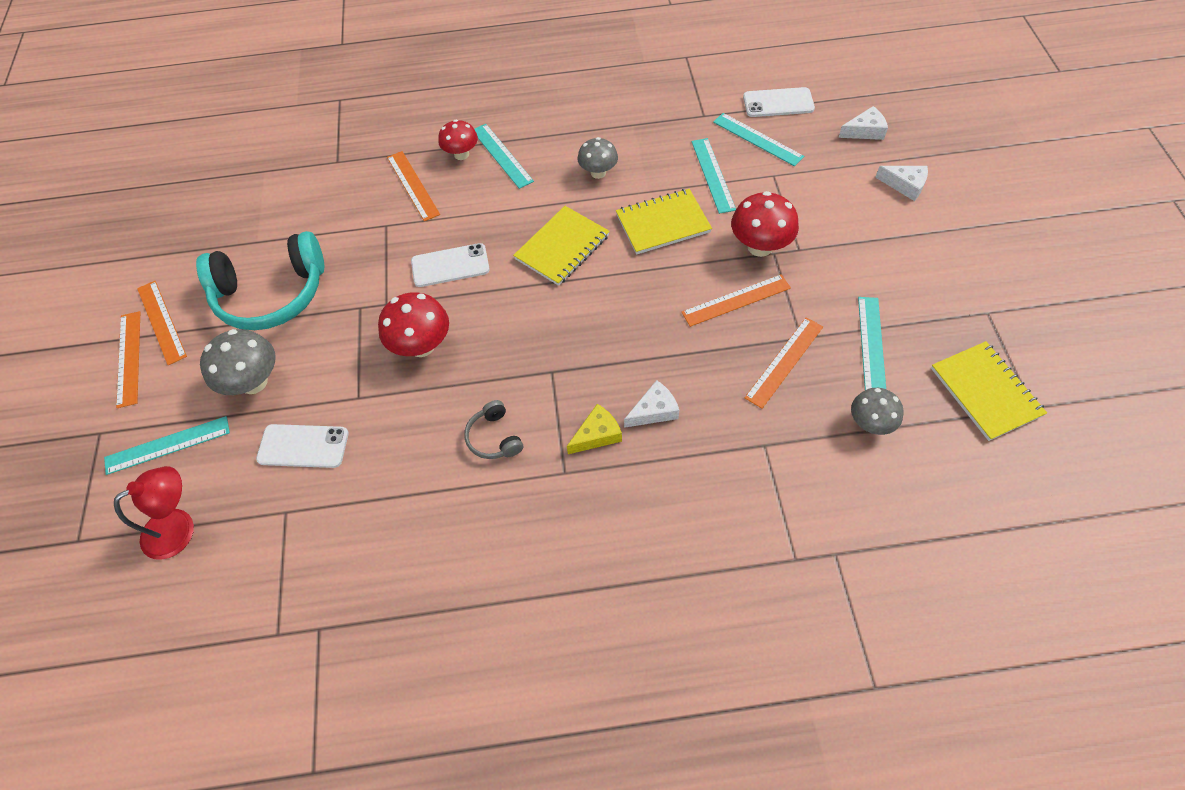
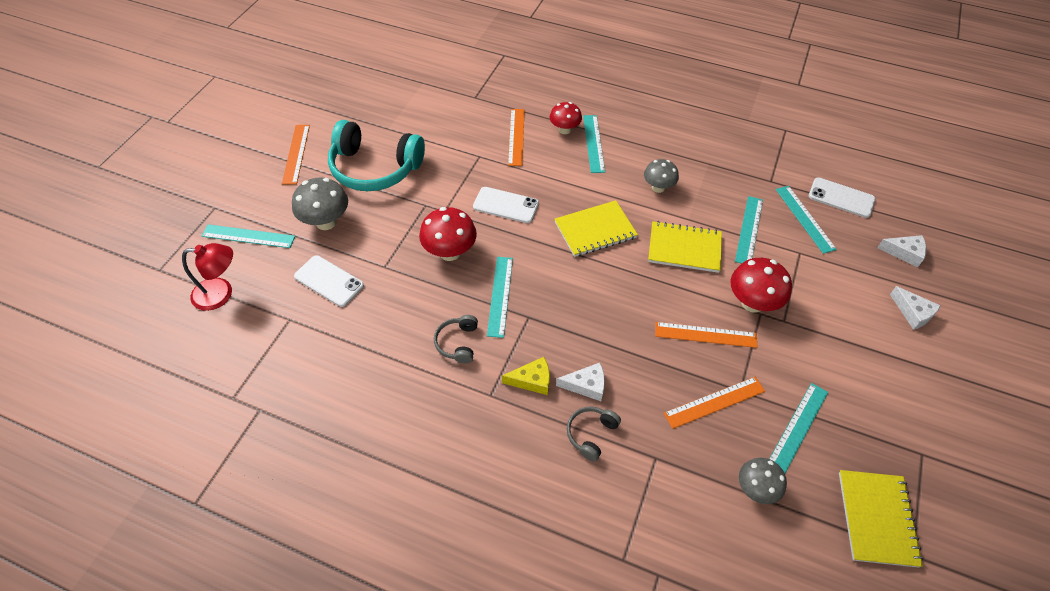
camera: 25 degrees right, 5 degrees down
(129, 358) = (262, 168): orange ruler -> none
(507, 365) = (500, 296): none -> turquoise ruler
(689, 456) = (591, 434): none -> grey headphones

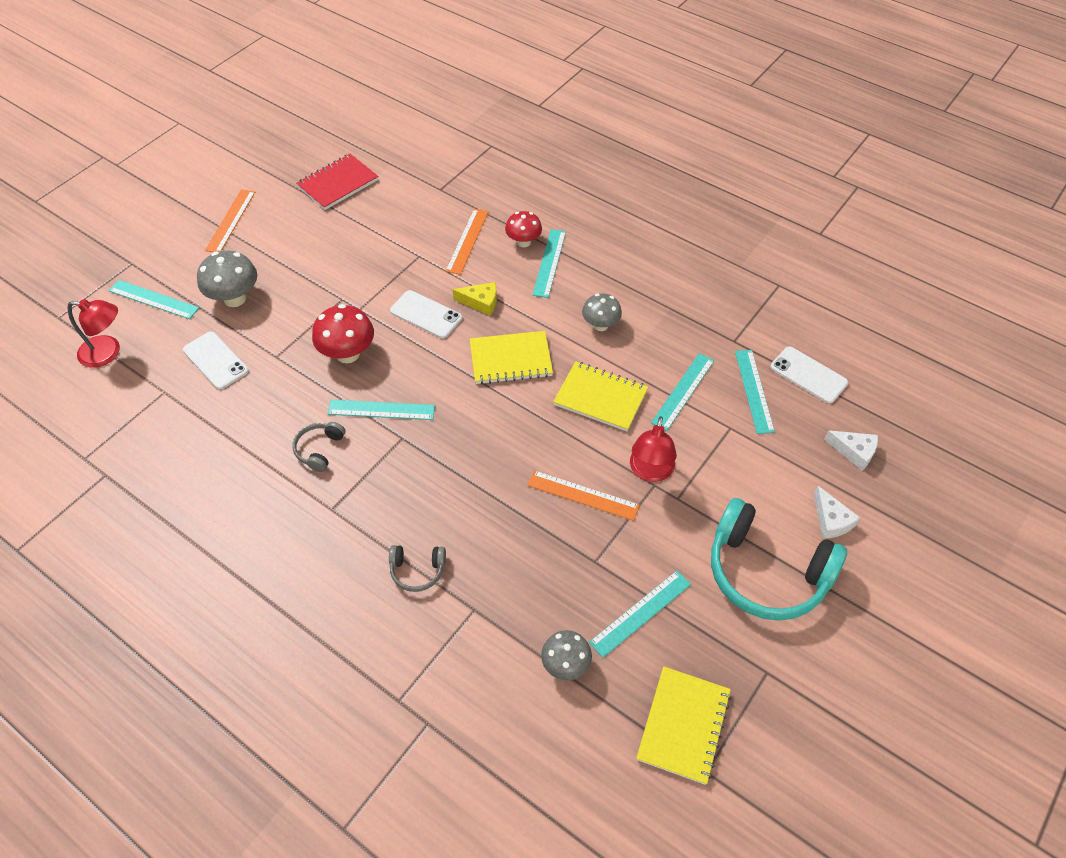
camera: 15 degrees right, 0 degrees up
(374, 168) = (304, 250): turquoise headphones -> turquoise headphones (766, 572)
(383, 106) = (338, 184): none -> red notebook
(500, 296) = (381, 410): turquoise ruler -> turquoise ruler turned 75 degrees clockwise
(532, 380) = (379, 503): yellow cheese -> yellow cheese (481, 302)
(586, 385) = (433, 520): white cheese -> none
(591, 434) = (417, 570): grey headphones -> grey headphones turned 135 degrees counterclockwise
(714, 402) = (561, 567): orange ruler -> none
(752, 303) = (650, 472): red mushroom -> red lamp

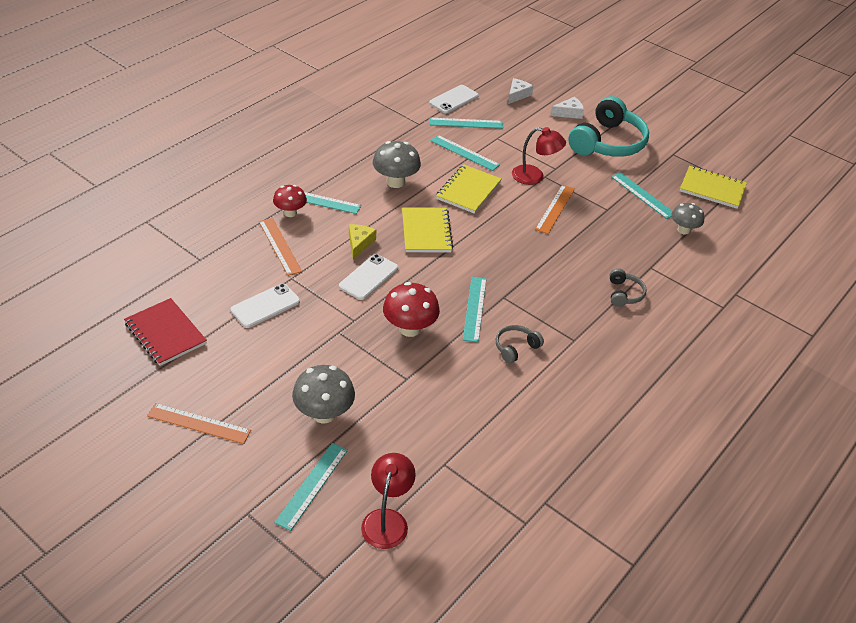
camera: 90 degrees left, 10 degrees down
(215, 360) = (408, 425): white phone -> white phone (265, 306)
(319, 449) = (515, 347): grey headphones -> grey headphones turned 120 degrees clockwise
(467, 241) = (280, 246): orange ruler -> orange ruler turned 45 degrees clockwise
(600, 325) = (395, 182): grey mushroom -> grey mushroom, size x1.51

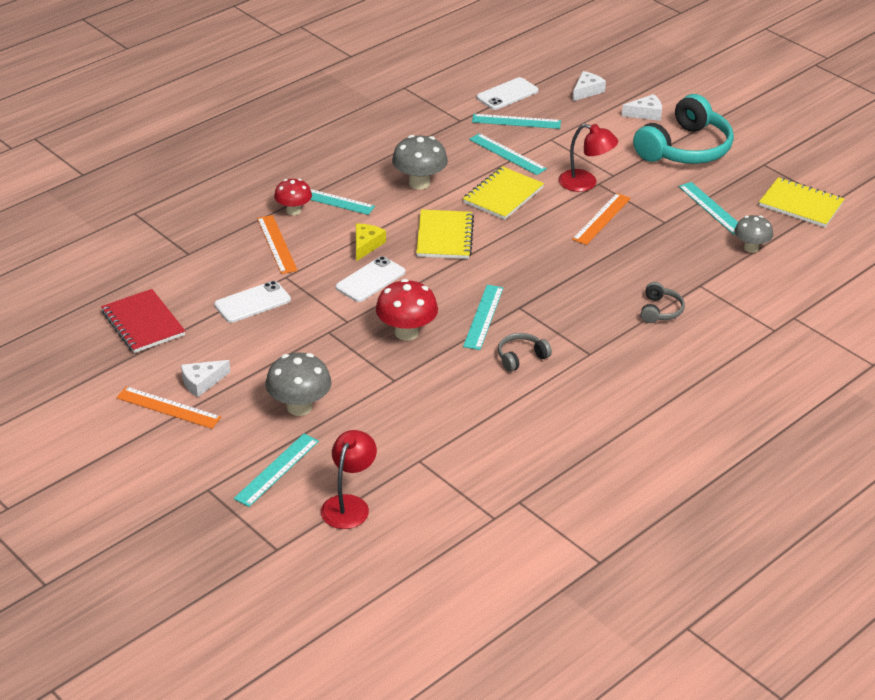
camera: 10 degrees right, 5 degrees down
(228, 393) = (202, 382): none -> white cheese

